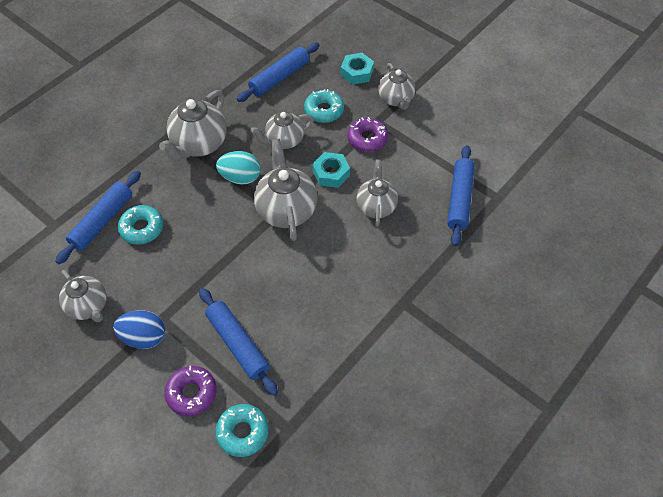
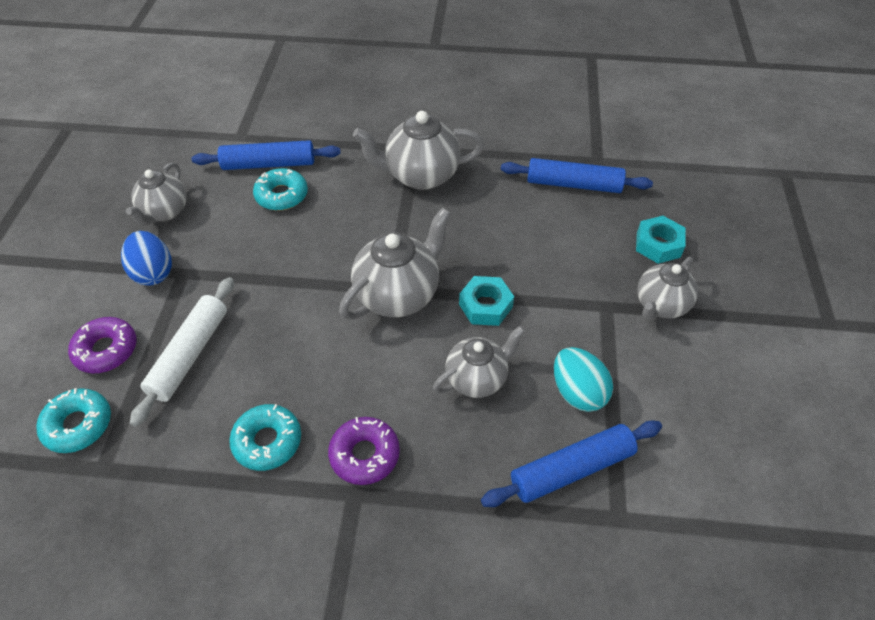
camera: 55 degrees right, 5 degrees down
(238, 344) = (190, 354): blue rolling pin -> white rolling pin
(240, 177) = (408, 231): turquoise egg -> turquoise egg (577, 392)
(284, 140) = (491, 238): grey teapot -> none
(324, 110) = (569, 247): turquoise donut -> turquoise donut (267, 441)
(367, 139) = (570, 311): purple donut -> purple donut (364, 454)

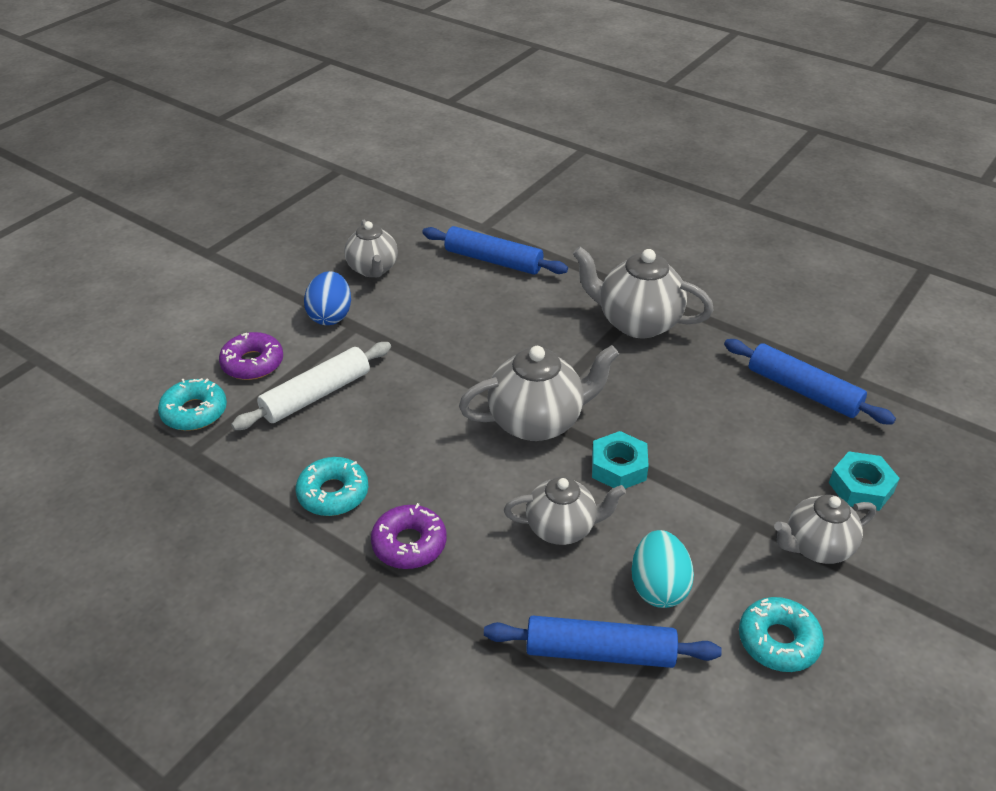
camera: 30 degrees right, 10 degrees down
(165, 212) = (373, 269): grey teapot -> grey teapot turned 60 degrees counterclockwise
(282, 195) = (486, 292): turquoise donut -> turquoise donut (778, 641)

